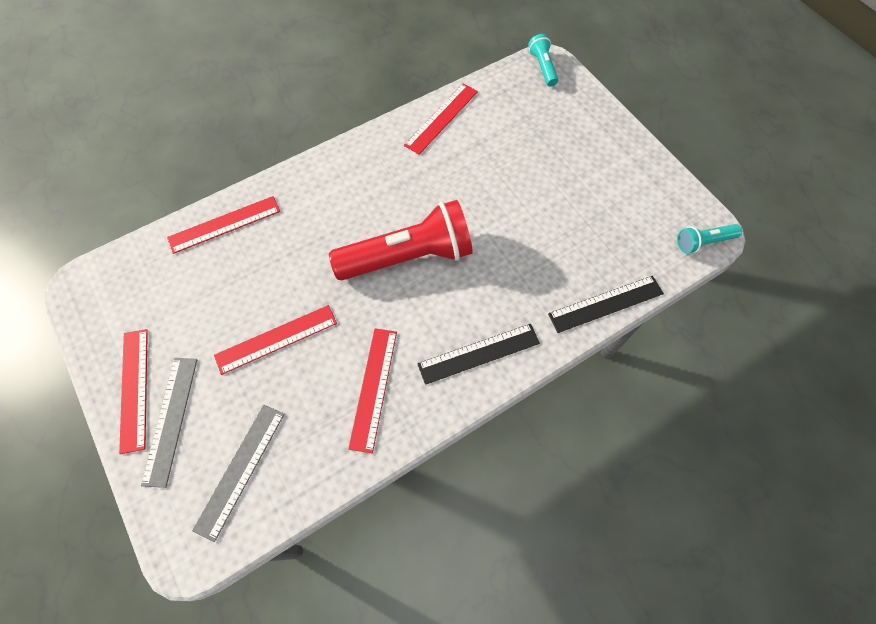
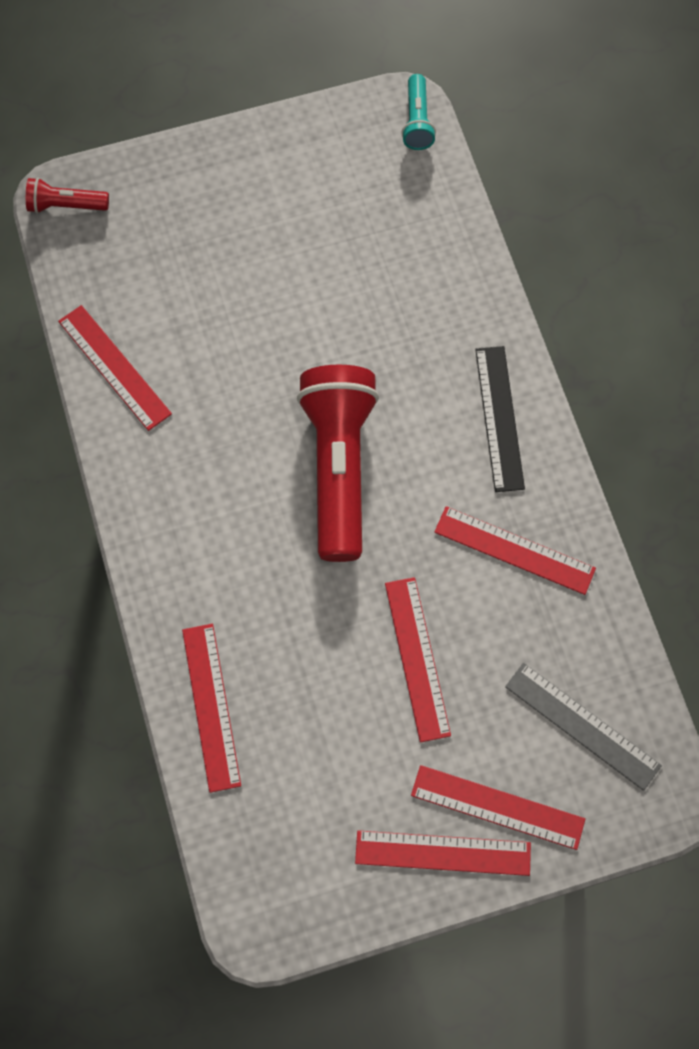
camera: 75 degrees left, 5 degrees up
(170, 419) = (497, 807): grey ruler -> red ruler
(542, 67) = (65, 205): turquoise flashlight -> red flashlight
(606, 304) = (471, 257): black ruler -> none

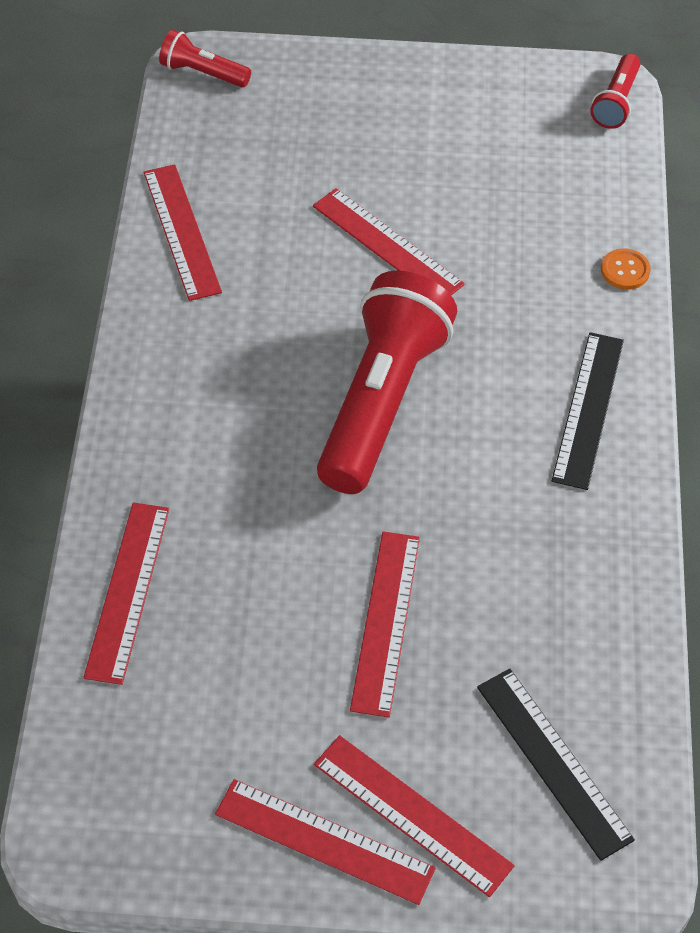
camera: 20 degrees right, 15 degrees down
(417, 121) = (616, 102): turquoise flashlight -> red flashlight
(482, 281) = (625, 270): none -> orange button
(514, 550) = (549, 548): red ruler -> red ruler (387, 245)
(582, 726) = (553, 762): grey ruler -> black ruler

